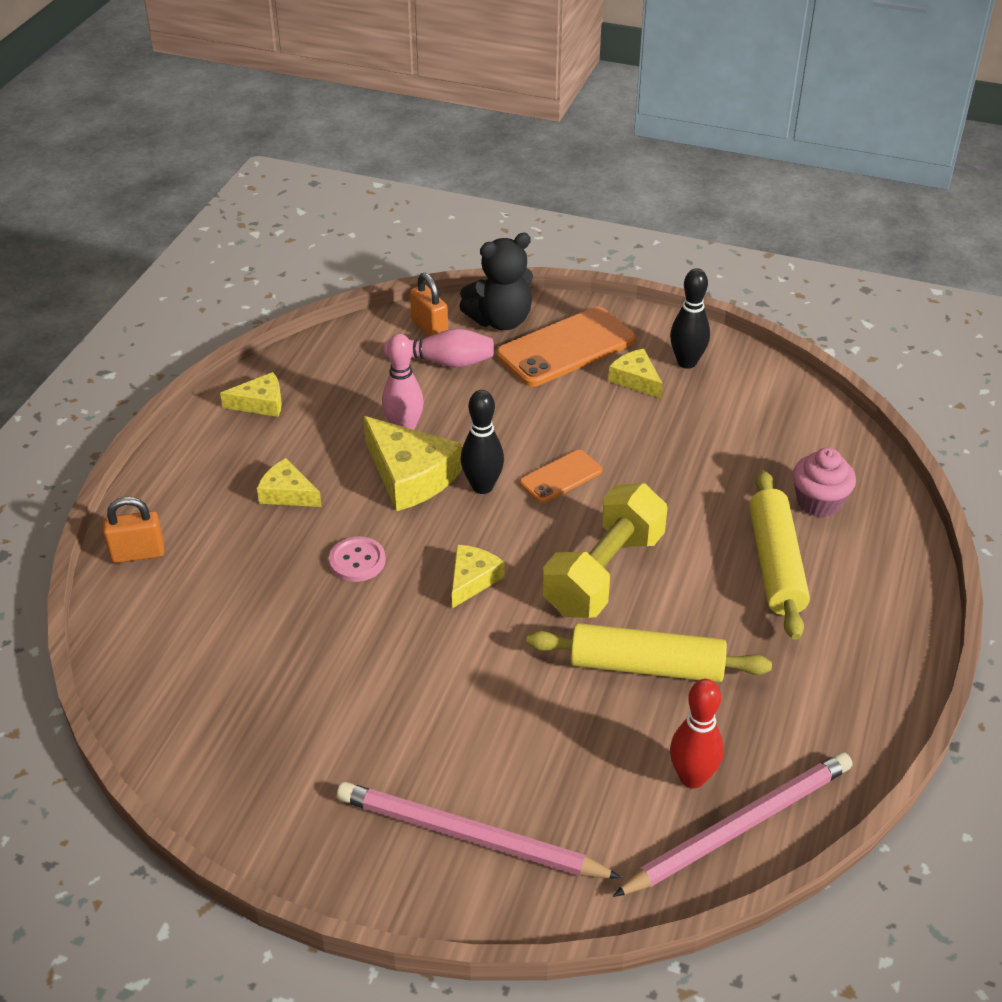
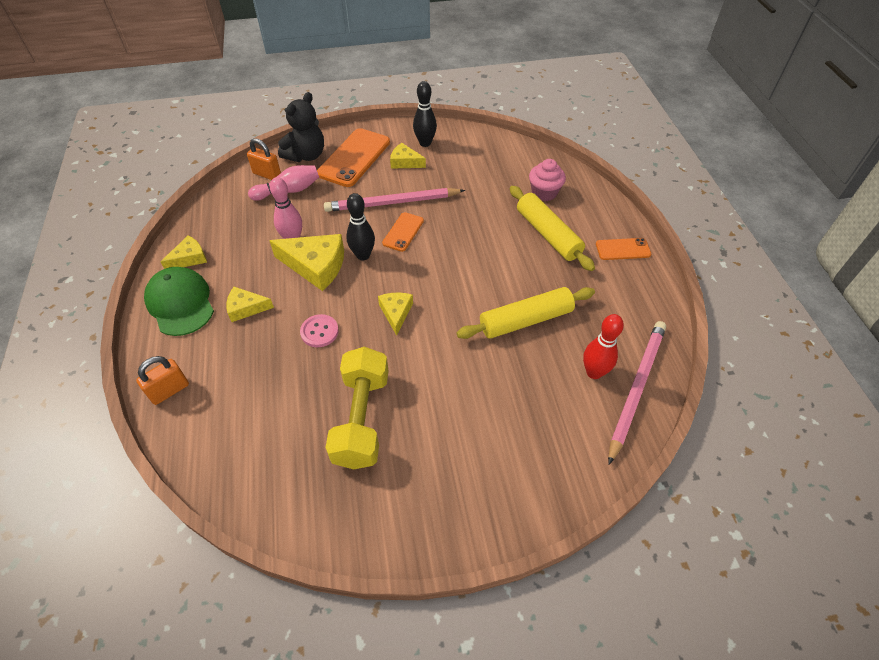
camera: 30 degrees left, 10 degrees up
(215, 455) = (180, 303): none -> green cap
(469, 837) = (504, 471): pink pencil -> pink pencil (392, 203)
(604, 573) = (465, 277): yellow dumbbell -> yellow dumbbell (362, 418)
(880, 633) = (622, 249): none -> orange phone

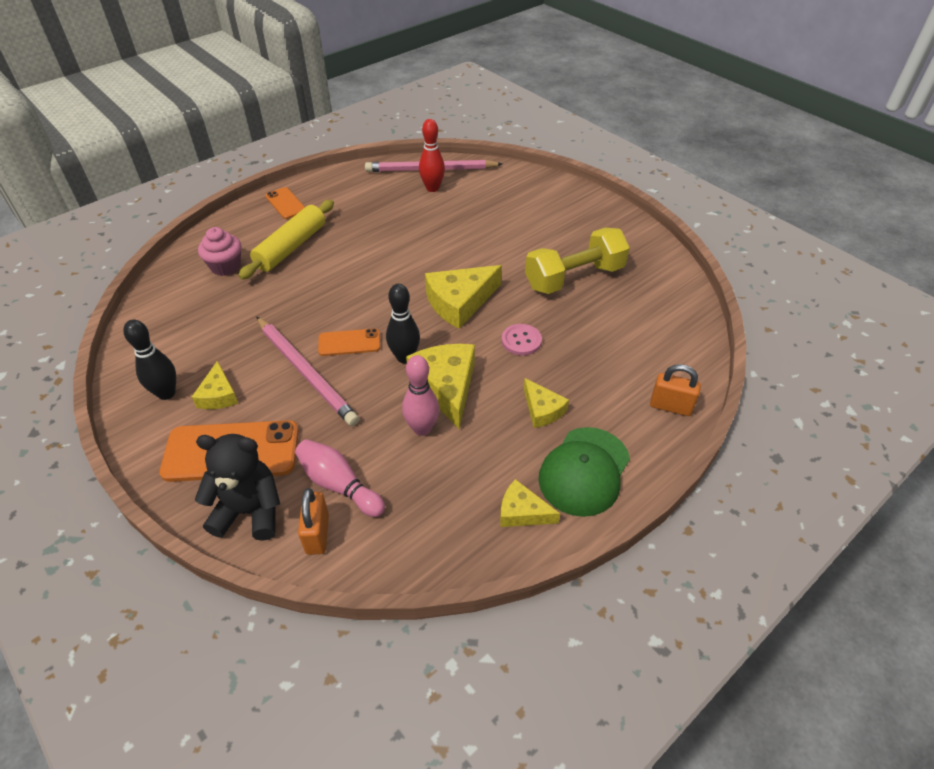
camera: 120 degrees left, 5 degrees down
(396, 313) = (460, 302): yellow cheese -> yellow cheese, size x1.74
(525, 320) = (408, 230): yellow rolling pin -> none

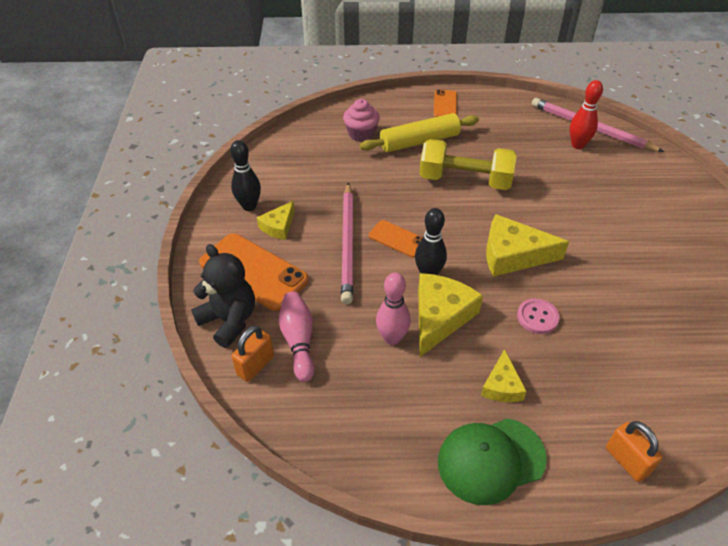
camera: 40 degrees right, 0 degrees up
(522, 512) = (409, 455): yellow cheese -> none
(574, 277) = (640, 290): yellow dumbbell -> yellow dumbbell (465, 180)

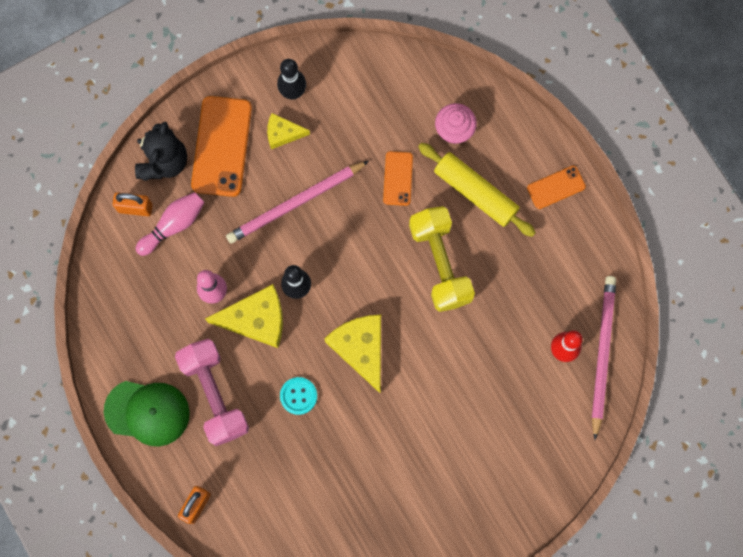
camera: 60 degrees right, 30 degrees up
(397, 239) = (325, 242): orange phone -> orange phone (398, 178)
(491, 460) = (147, 412): green cap -> green cap turned 150 degrees clockwise
(502, 385) = (214, 394): yellow cheese -> pink dumbbell
(537, 317) = (298, 396): pink button -> turquoise button

